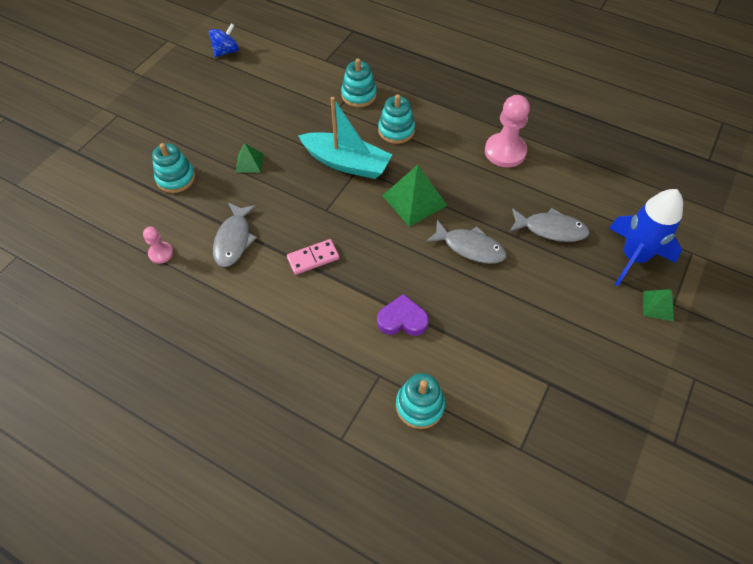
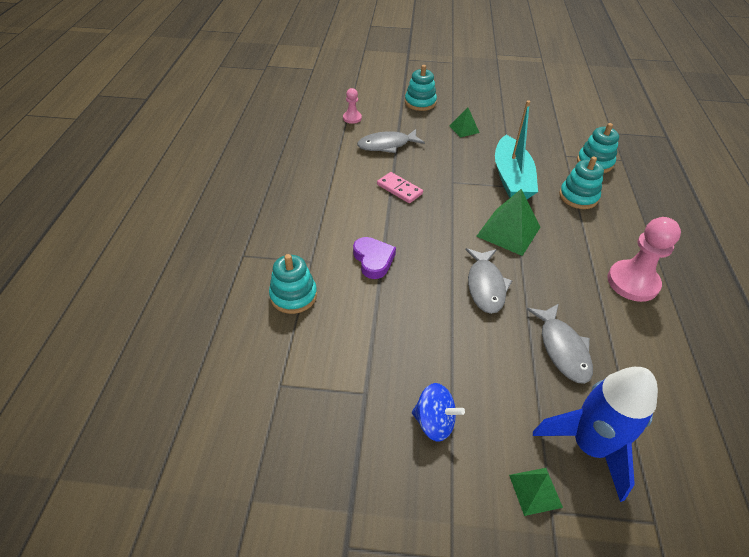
camera: 65 degrees right, 10 degrees down
(226, 51) = (561, 83): blue spinning top -> blue spinning top (434, 422)

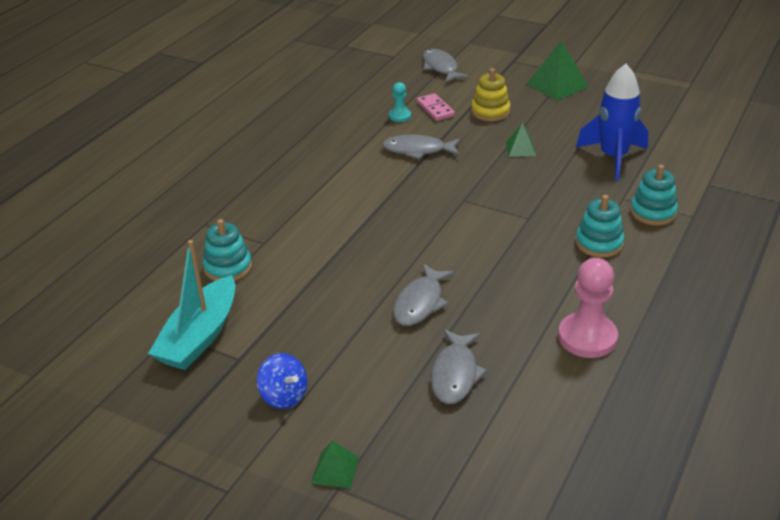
camera: 25 degrees right, 10 degrees down
(352, 118) = (400, 116): pink pawn -> turquoise pawn
(357, 72) = (441, 67): none -> grey fish
(373, 260) = (324, 255): purple heart -> none
(399, 189) = (398, 196): pink domino -> pink domino (435, 109)
(420, 102) = (490, 112): turquoise stacking toy -> yellow stacking toy
(508, 231) = (486, 260): green pyramid -> green pyramid (557, 85)
(511, 178) = (534, 209): turquoise boat -> turquoise boat (200, 336)
(589, 446) = (414, 454): blue rocket -> blue rocket (613, 157)

